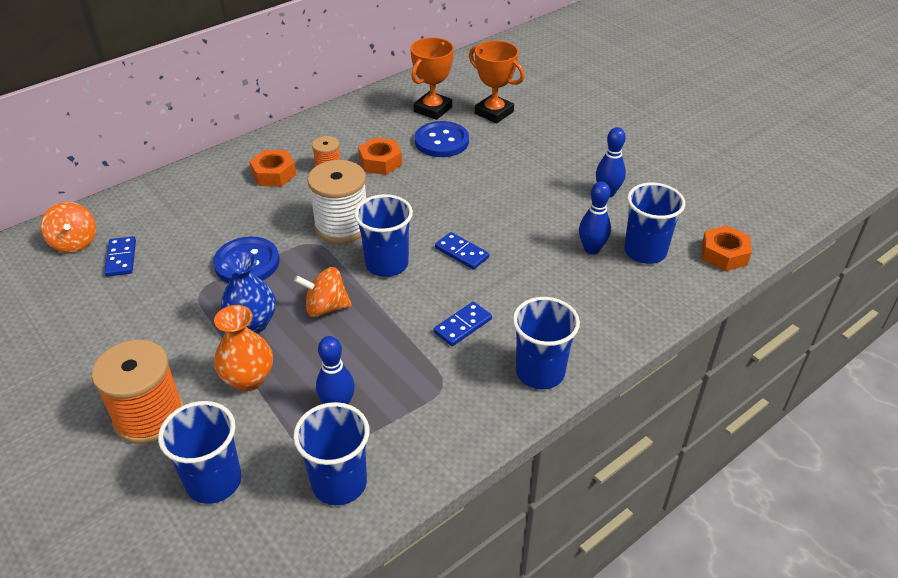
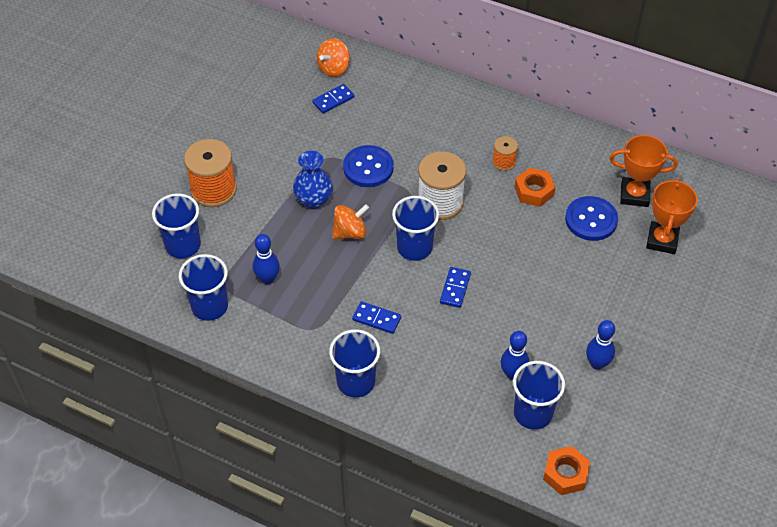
camera: 65 degrees right, 10 degrees up
(248, 379) = (266, 222): orange vase -> none
(274, 174) = (474, 133): orange nut -> none
(326, 308) = (350, 232): orange spinning top -> orange spinning top turned 90 degrees clockwise

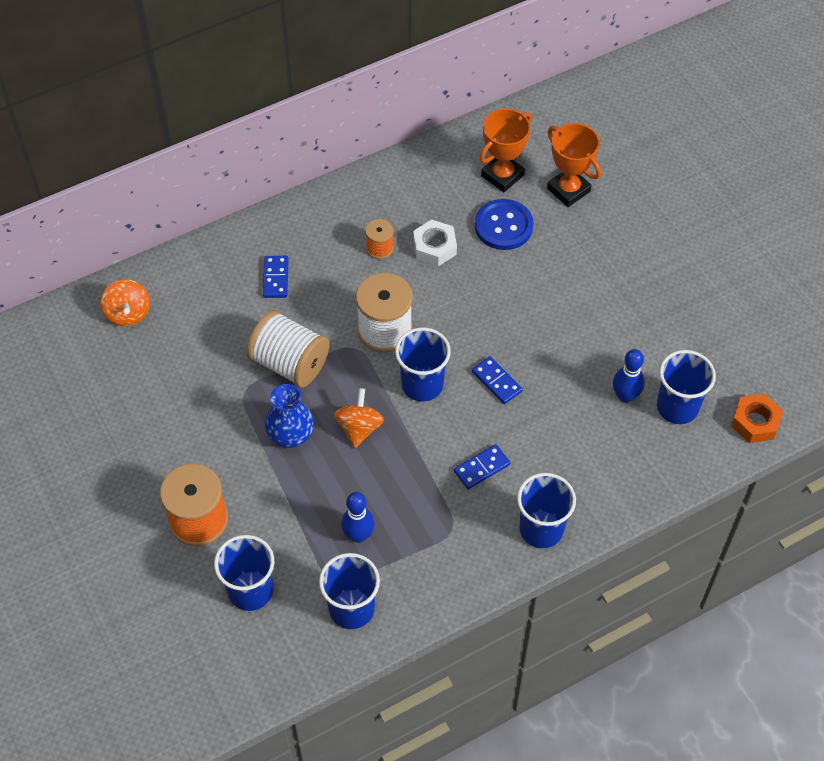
camera: 55 degrees left, 5 degrees up
(333, 100) = (172, 340): blue domino -> blue domino (275, 278)
(368, 168) = (290, 363): blue button -> white spool
(534, 191) = (434, 247): orange nut -> white nut
(597, 363) = (661, 325): blue bowling pin -> none

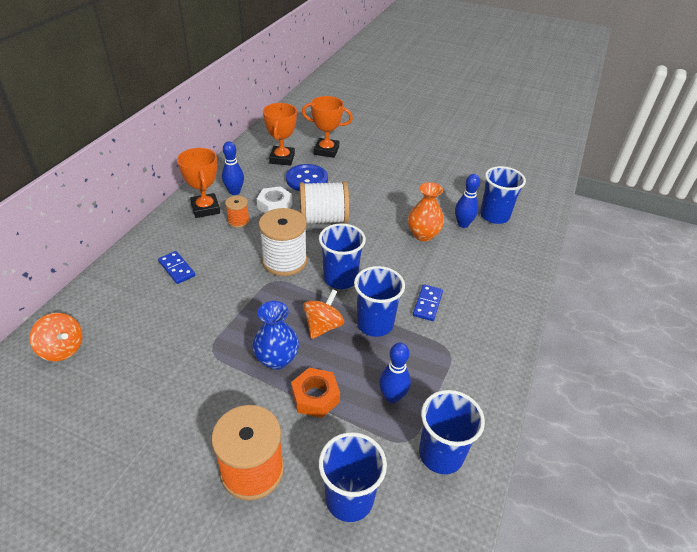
camera: 40 degrees left, 15 degrees down
(290, 363) = (233, 313): white spool -> white spool (323, 219)
(358, 210) = (205, 208): none -> orange trophy
(359, 428) = (323, 326): orange spinning top -> orange spinning top turned 60 degrees clockwise
(407, 201) = (234, 192): none -> blue bowling pin
(496, 381) = (384, 253): blue domino -> none
(541, 529) = (501, 317): blue cup -> blue cup (375, 324)
(563, 383) = (423, 235): none -> orange vase
(755, 422) = (538, 204): orange nut -> orange nut (315, 397)

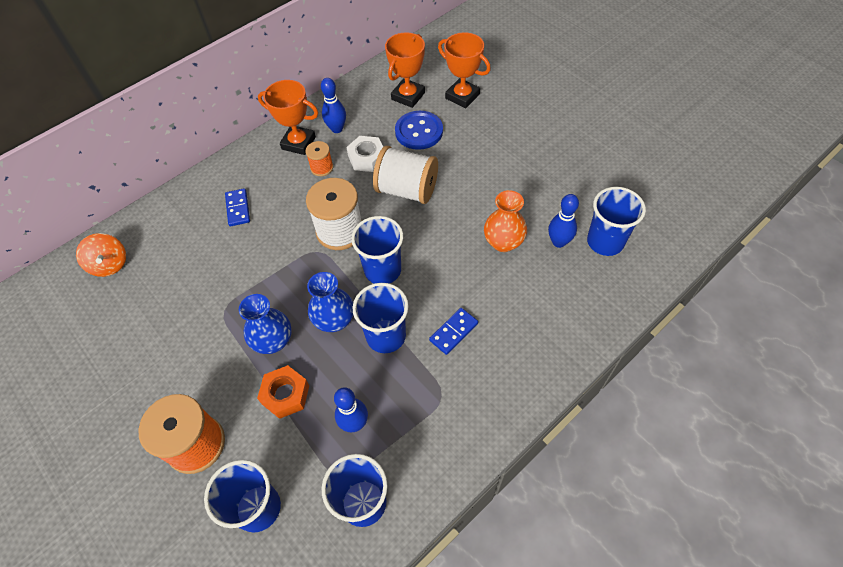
camera: 30 degrees right, 15 degrees up
(205, 208) = (298, 143): orange trophy -> orange trophy turned 75 degrees counterclockwise
(323, 326) = (334, 320): orange spinning top -> blue vase

